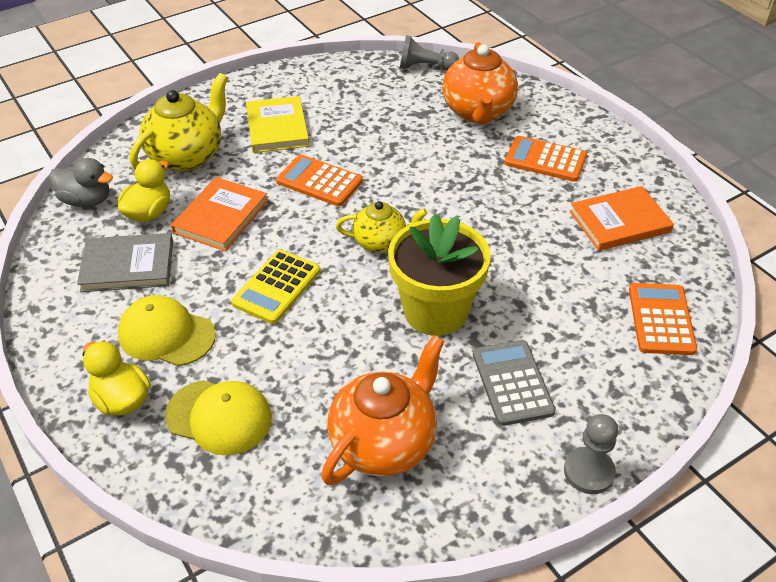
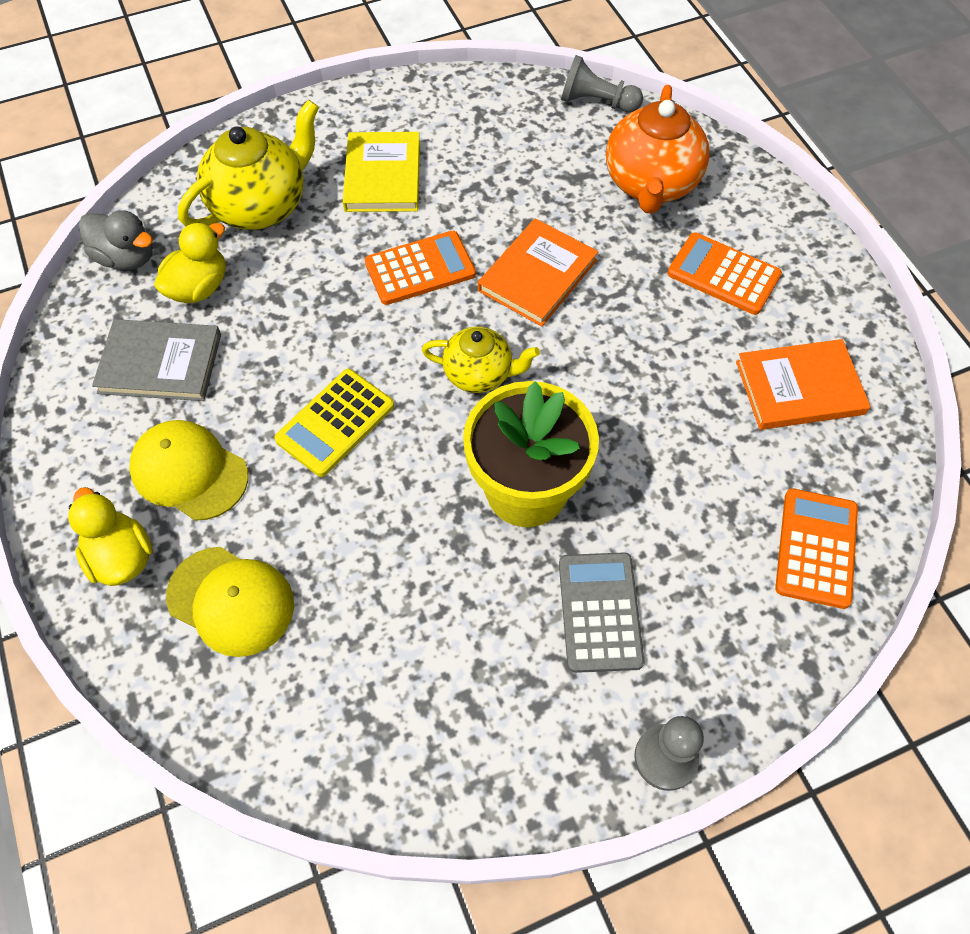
camera: 10 degrees right, 15 degrees up
(221, 217) = (286, 306): orange book -> orange book (537, 275)
(319, 181) = (420, 268): orange calculator -> orange calculator turned 120 degrees clockwise
(384, 443) = (421, 671): orange teapot -> none

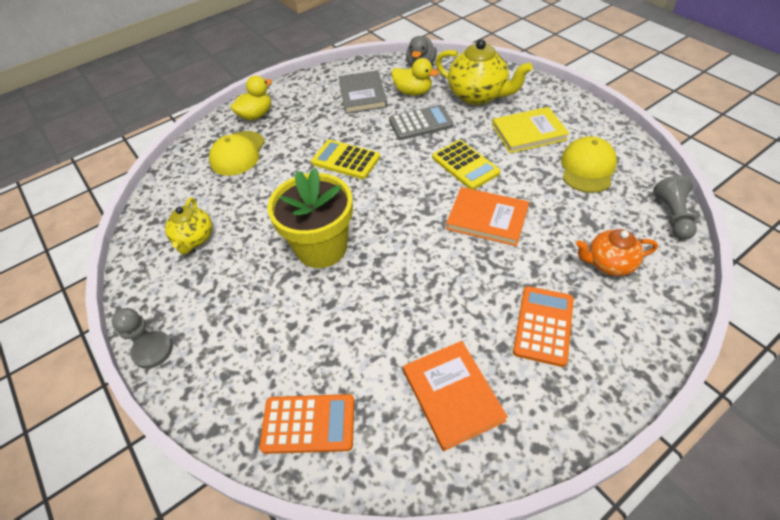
camera: 80 degrees right, 10 degrees down
(189, 472) = (304, 121): yellow cap -> yellow cap (587, 167)
(420, 268) = (465, 165): orange calculator -> yellow calculator
(479, 374) = (398, 208): yellow teapot -> yellow teapot (195, 239)
(599, 612) = (245, 299): grey calculator -> grey calculator (420, 123)
(651, 185) = (609, 264): orange teapot -> orange teapot, size x0.61

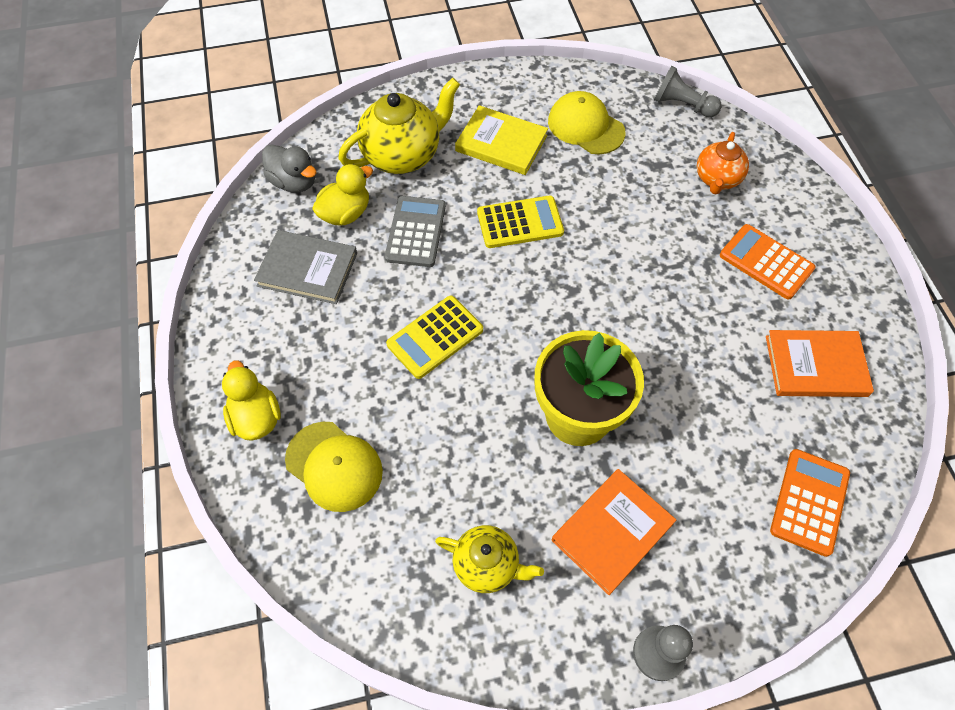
camera: 70 degrees left, 10 degrees up
(487, 218) = (613, 241): orange book -> orange book (612, 531)
(528, 132) = (501, 143): yellow book -> yellow book turned 75 degrees counterclockwise

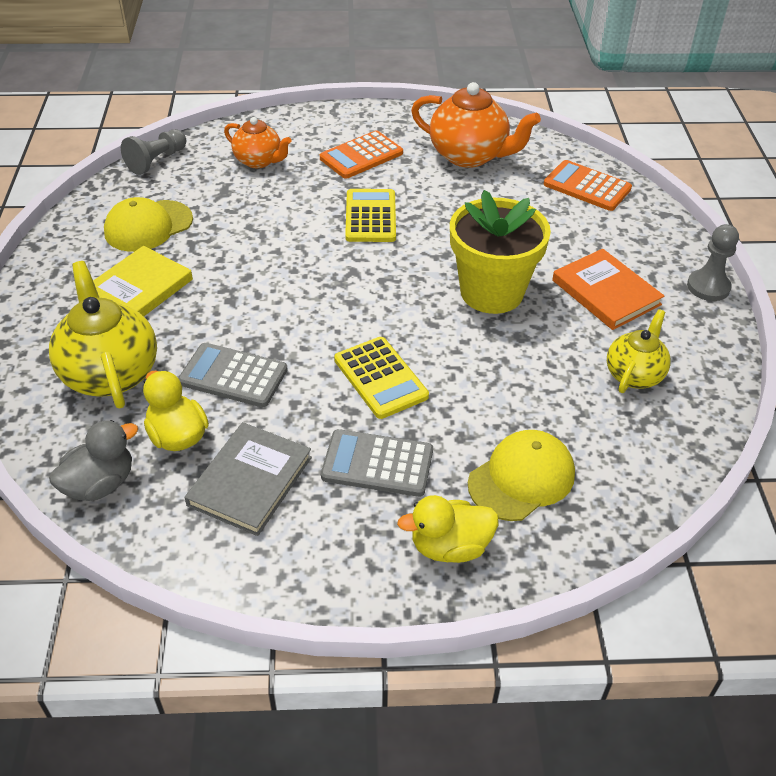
camera: 80 degrees left, 15 degrees down
(335, 352) = (377, 464): none -> grey calculator
(520, 222) = (255, 293): yellow calculator -> yellow calculator (370, 216)
(815, 366) = (470, 156): orange book -> orange teapot

